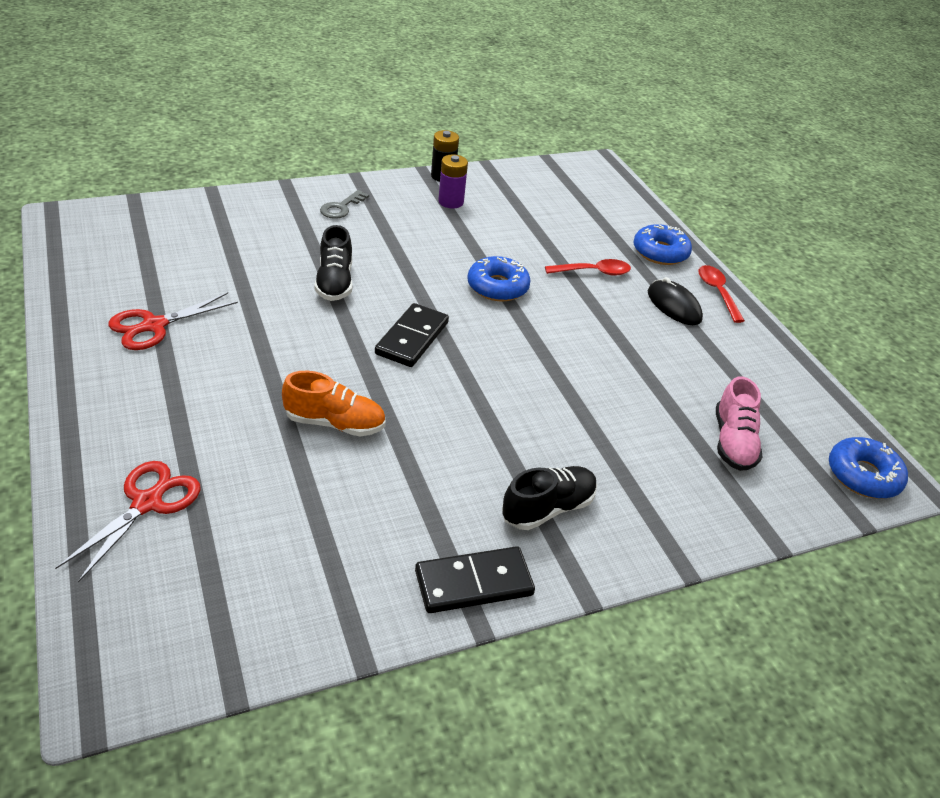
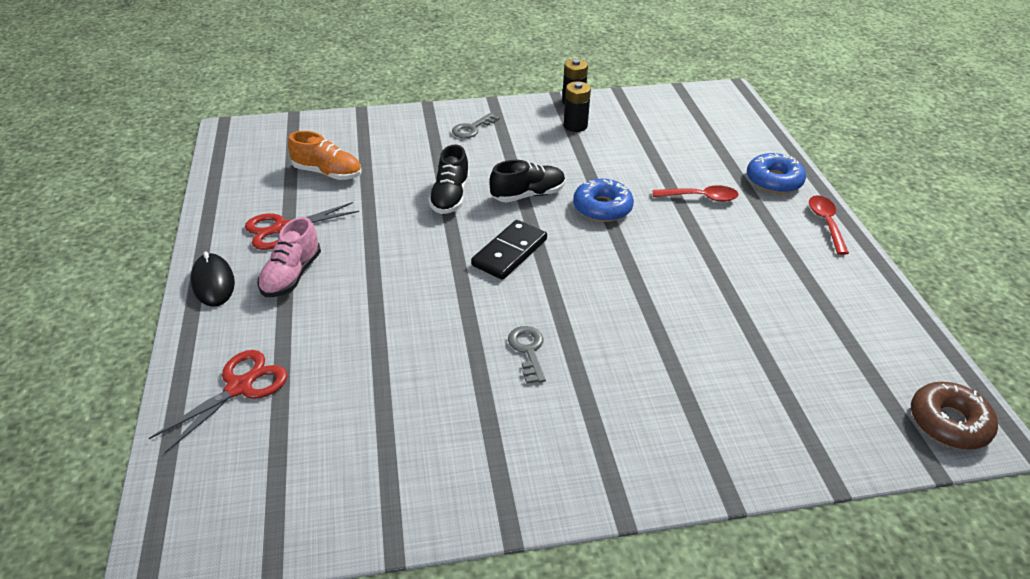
camera: 15 degrees right, 0 degrees up
(335, 423) = (420, 327): orange shoe -> orange shoe (327, 173)
(451, 202) = (575, 126): purple battery -> black battery
(454, 439) = (528, 350): none -> grey key
(473, 583) = (515, 492): black domino -> none
(548, 508) = (603, 426): black shoe -> black shoe (528, 195)
(674, 306) = (776, 234): black mouse -> black mouse (213, 283)
(733, 442) = (810, 376): pink shoe -> pink shoe (291, 275)
(863, 475) = (948, 423): blue donut -> brown donut

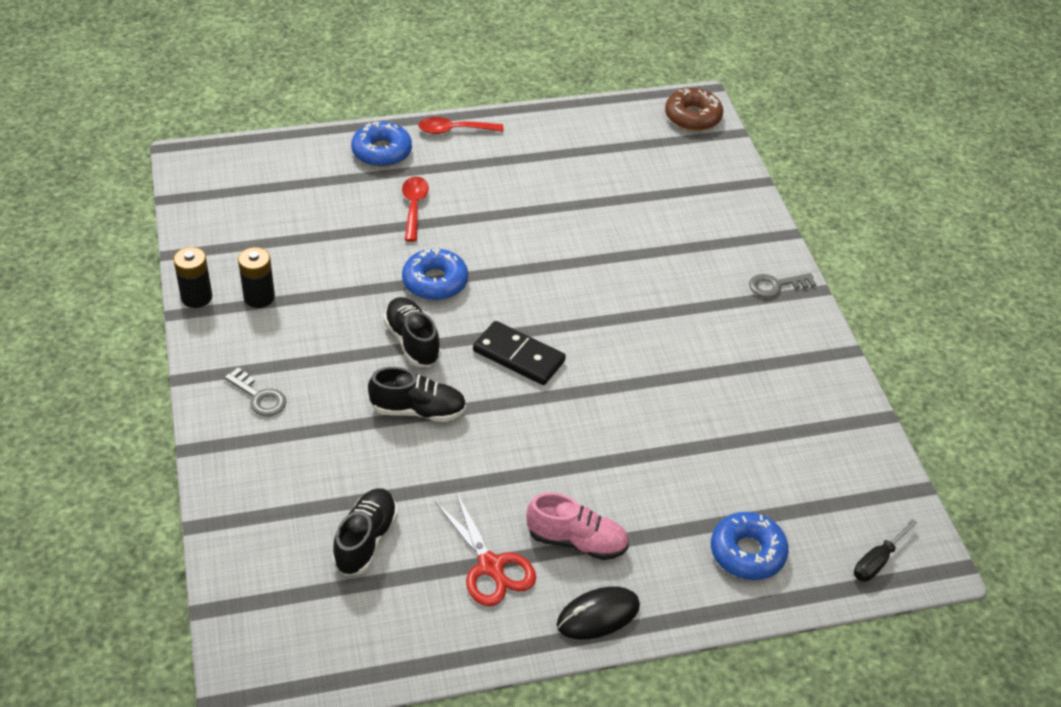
camera: 95 degrees left, 5 degrees up
(187, 499) = (877, 561): none -> black screwdriver
(239, 387) = (747, 552): red scissors -> blue donut
(327, 173) = (366, 540): orange shoe -> black shoe
(528, 350) = (660, 341): grey key -> grey key (776, 285)

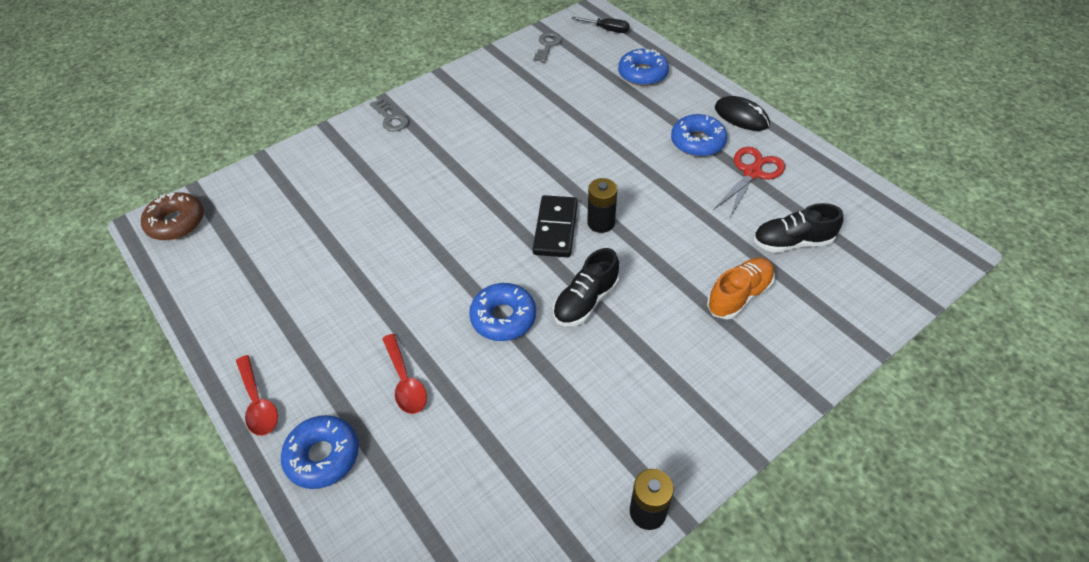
camera: 110 degrees left, 5 degrees up
(259, 297) = (610, 451): black battery -> black battery (601, 223)
(259, 397) = (725, 380): grey key -> grey key (547, 45)
(334, 455) = (739, 296): none -> orange shoe
(414, 207) = (405, 381): red spoon -> red spoon turned 90 degrees counterclockwise
(418, 410) = (655, 265): black shoe -> none
(576, 541) = (697, 142): pink shoe -> blue donut

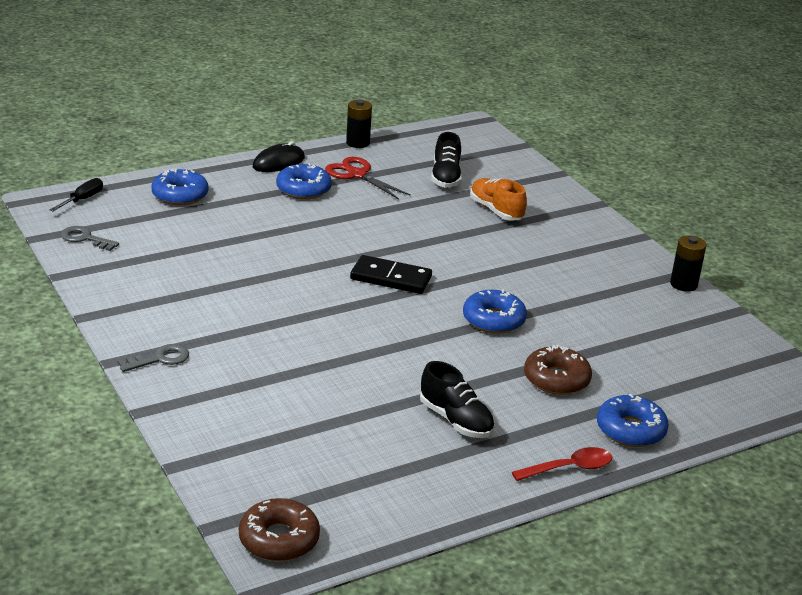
camera: 85 degrees left, 20 degrees down
(405, 381) = (556, 379): red spoon -> brown donut
(586, 301) = (485, 277): black shoe -> black shoe (456, 420)
(601, 223) = (392, 254): black battery -> black battery (358, 143)

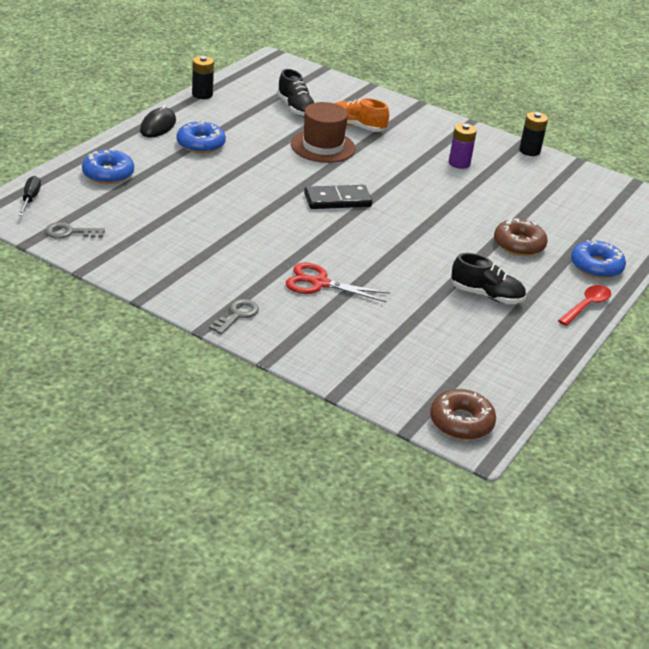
camera: 30 degrees left, 5 degrees up
(357, 174) = (229, 121): red scissors -> red scissors (320, 283)
(434, 221) = (323, 146): none -> brown hat
(493, 320) = (437, 212): blue donut -> none
(577, 276) = (459, 163): none -> purple battery

